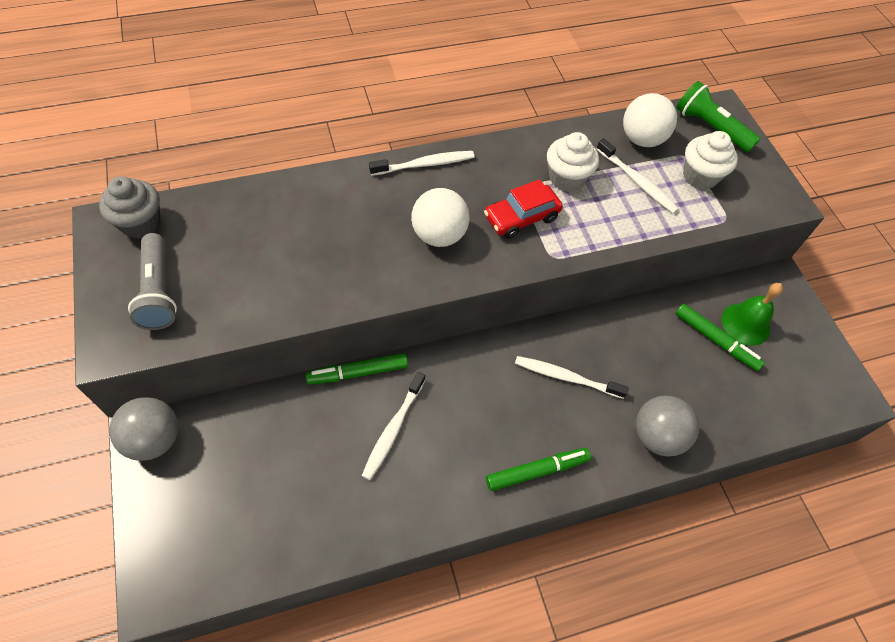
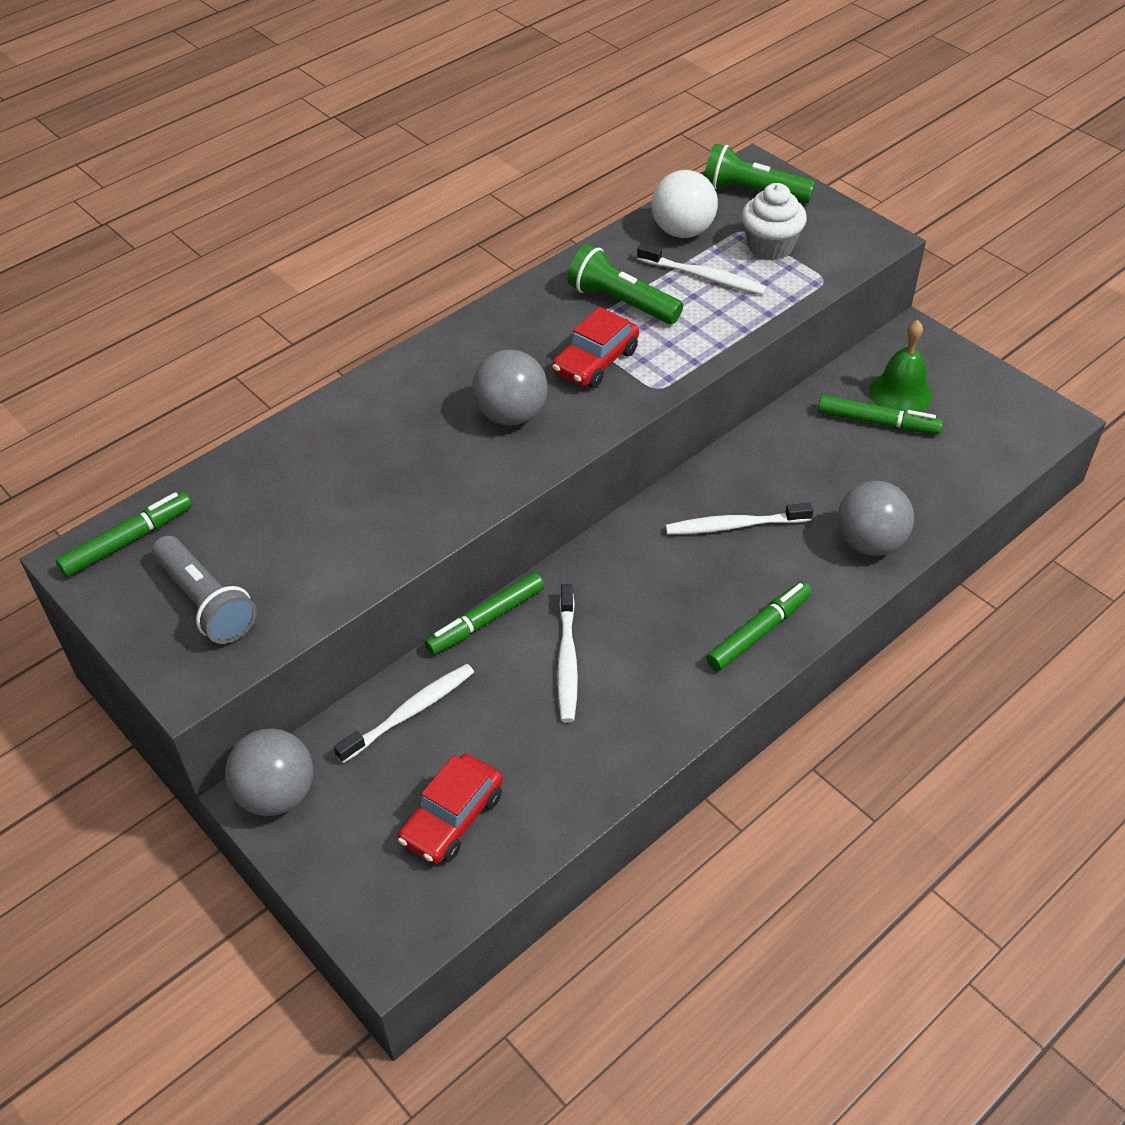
camera: 20 degrees left, 10 degrees down
(141, 223) = (128, 541): grey cupcake -> green marker
(250, 514) = (452, 818): none -> red car
(425, 164) = (444, 348): white toothbrush -> white toothbrush (410, 712)
(439, 235) = (511, 415): white ball -> grey ball
(566, 178) = (622, 302): white cupcake -> green flashlight

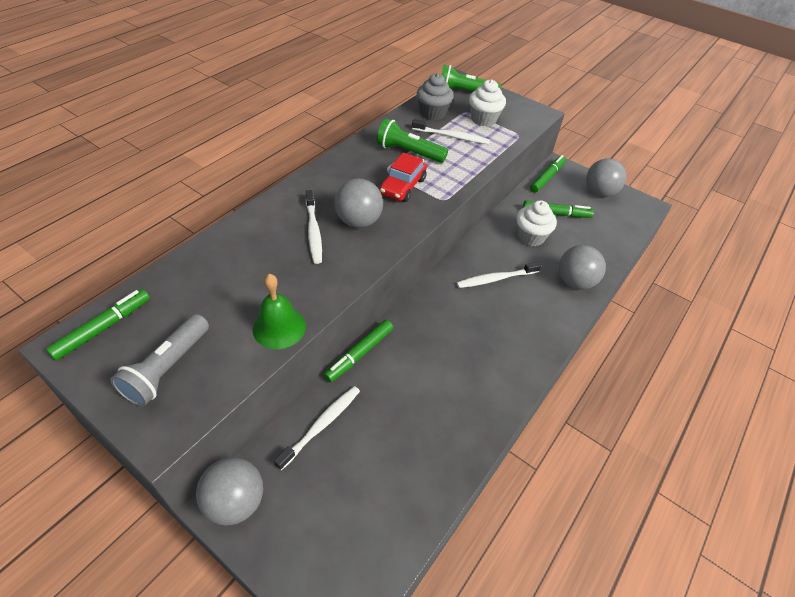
camera: 15 degrees left, 0 degrees up
(206, 602) = (167, 368): grey flashlight -> grey flashlight turned 75 degrees clockwise
(452, 818) = (366, 501): red car -> none
(567, 660) = (417, 375): white toothbrush -> white toothbrush (313, 231)
(682, 231) = (432, 113): white ball -> grey cupcake
(759, 632) = (529, 343): green marker -> green marker (547, 177)
(818, 460) = (530, 237): none -> white cupcake
(900, 393) = (562, 197): green bell -> green bell (279, 327)
(973, 389) = (599, 192): none -> grey ball

